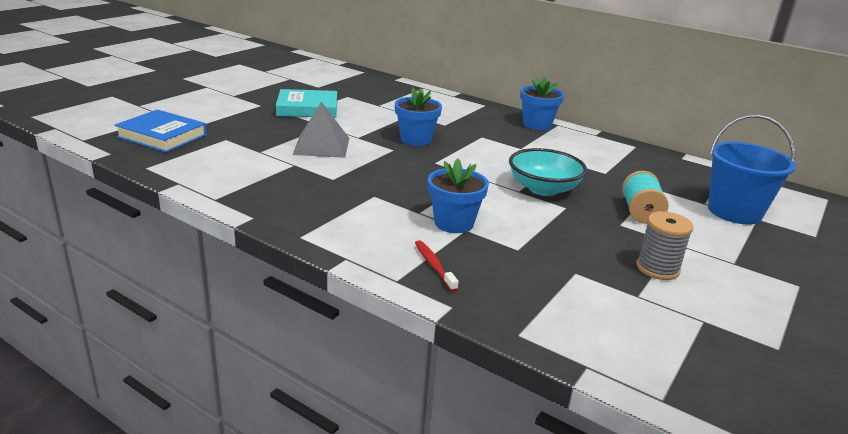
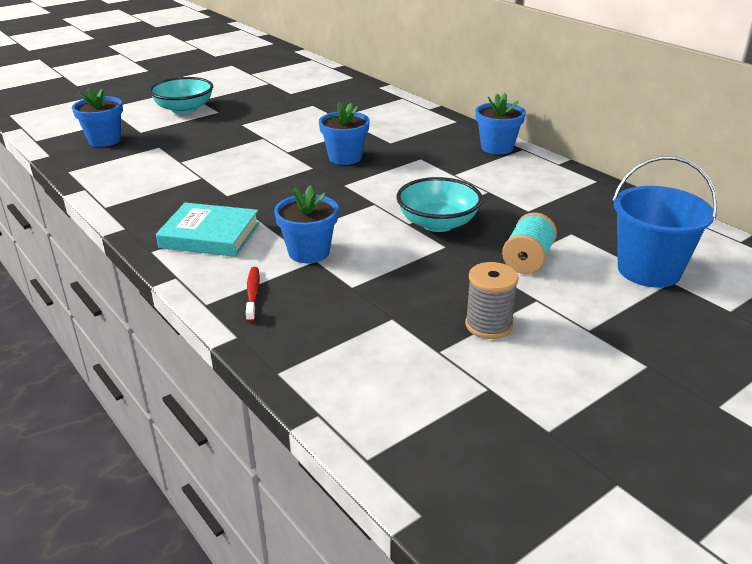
camera: 20 degrees right, 5 degrees up
(162, 136) = (104, 140): blue book -> blue flower pot
(224, 104) = (184, 109): none -> turquoise bowl
(307, 108) = (261, 117): turquoise book -> turquoise book (210, 235)
(321, 146) = (243, 159): grey pyramid -> none

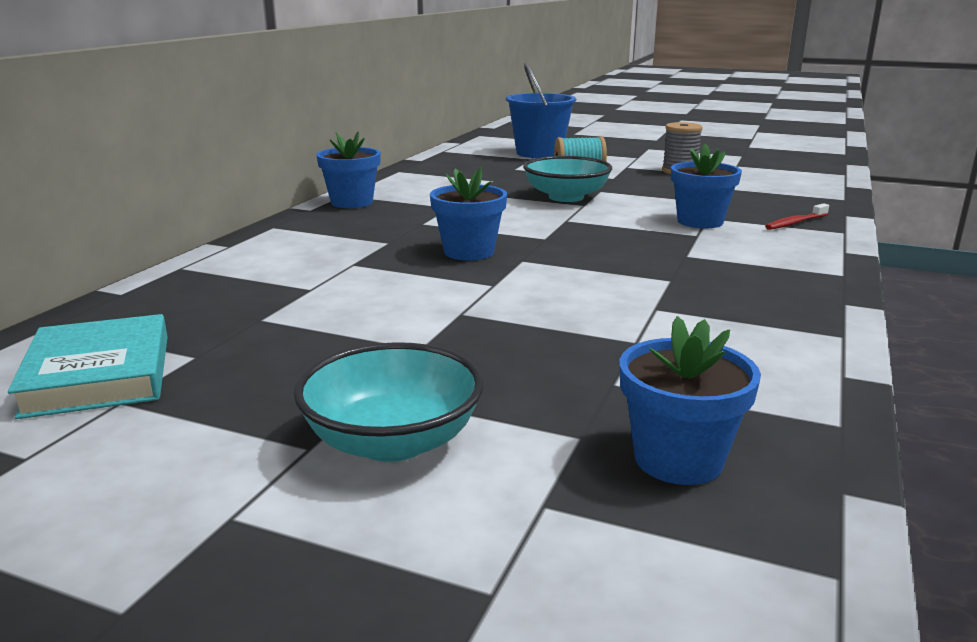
camera: 120 degrees left, 10 degrees down
(210, 235) = (760, 260): turquoise book -> turquoise book (99, 375)

